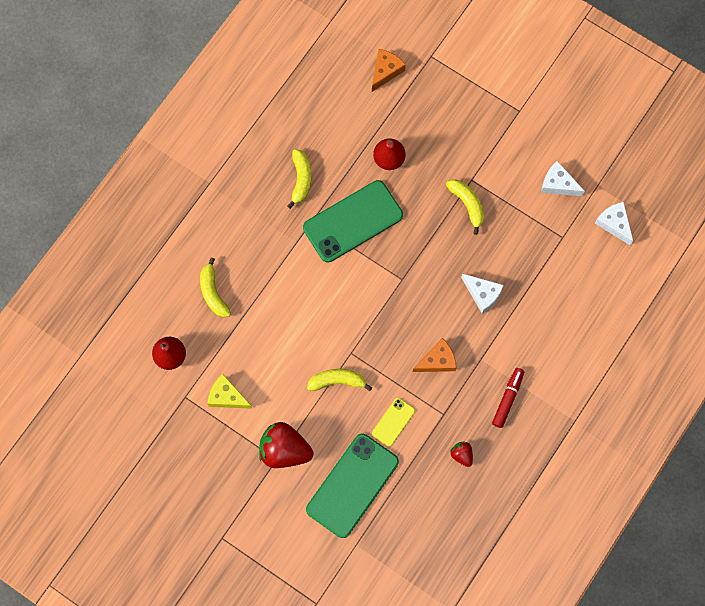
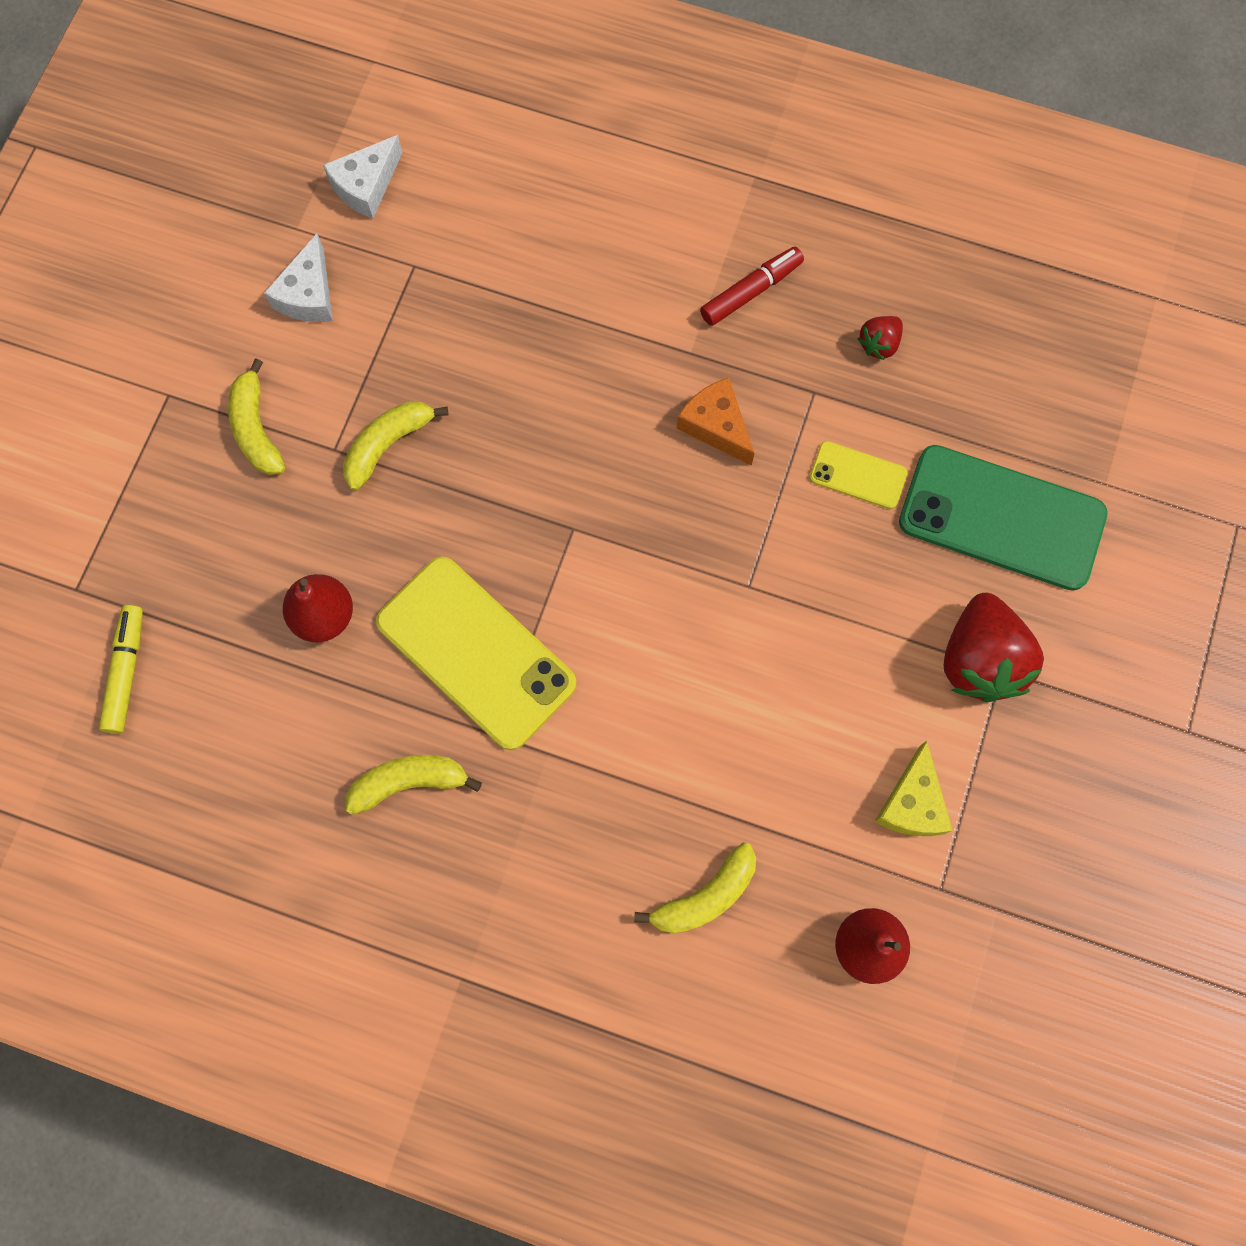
camera: 105 degrees left, 0 degrees up
(337, 381) = (813, 597): yellow banana -> yellow banana (256, 428)
(353, 221) = (476, 652): green phone -> yellow phone
(385, 71) = (126, 672): orange cheese -> yellow marker
(482, 294) = (563, 377): white cheese -> none
(507, 399) = (750, 291): red marker -> red marker turned 135 degrees clockwise

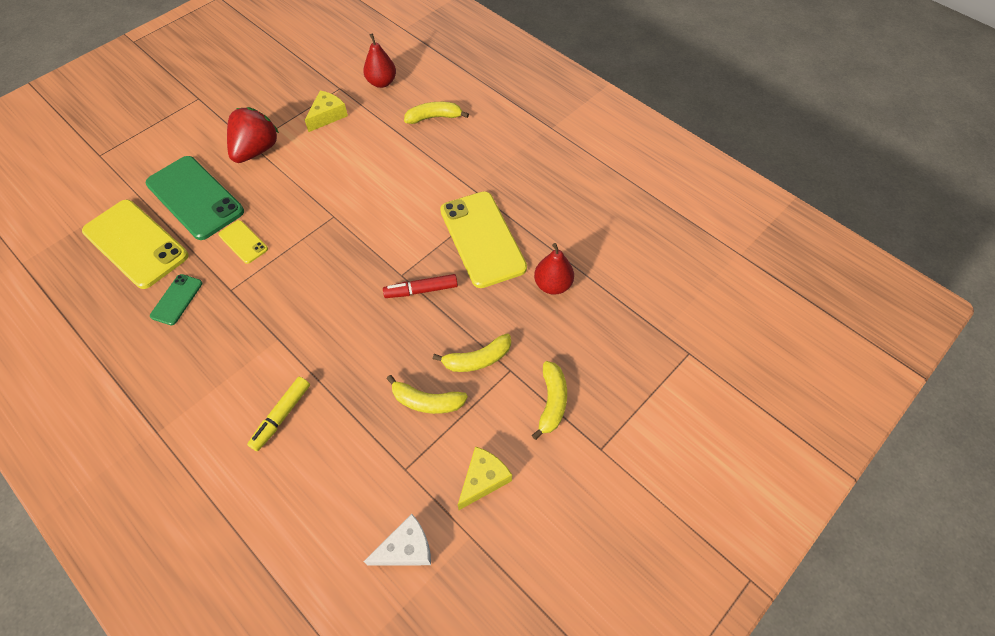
camera: 155 degrees left, 15 degrees down
(126, 672) = (670, 299): yellow marker -> yellow marker (282, 416)
(308, 294) = (483, 479): white cheese -> yellow cheese
(409, 782) = (541, 200): yellow banana -> yellow banana (427, 401)
(716, 426) = (293, 294): orange cheese -> none
(750, 291) = (218, 359): red marker -> red marker (421, 290)
(879, 344) = (177, 299): red strawberry -> green phone
(1019, 399) = (135, 244): none -> yellow phone

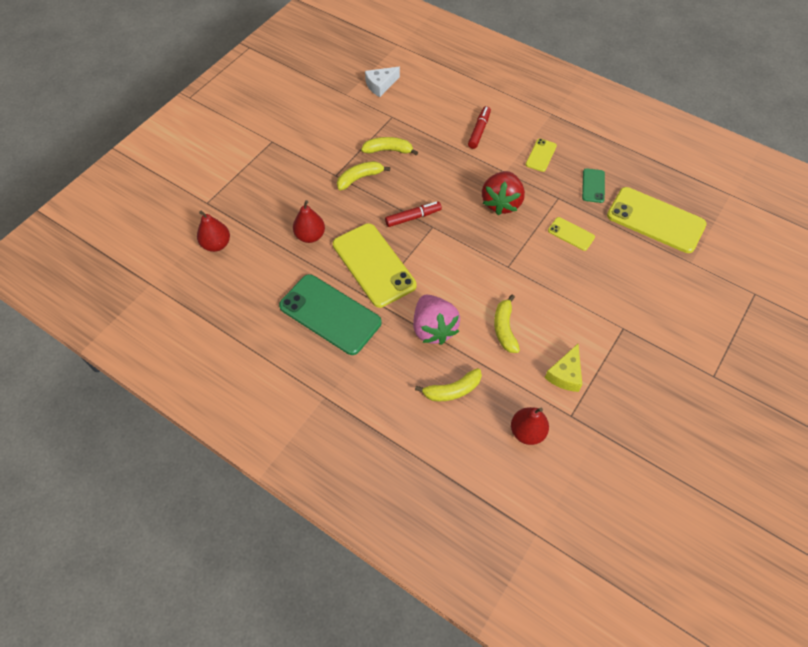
camera: 170 degrees right, 0 degrees up
(195, 197) = (636, 265): green phone -> green phone (330, 314)
(216, 357) = (541, 155): none -> yellow phone
(256, 150) = (613, 321): red strawberry -> red strawberry (501, 203)
(282, 416) = (479, 131): yellow marker -> red marker
(435, 167) = (433, 328): none -> pink strawberry
(483, 479) = (343, 118): yellow cheese -> none
(552, 402) = (305, 161): yellow banana -> yellow banana (504, 328)
(669, 290) = (216, 244): none -> red pear

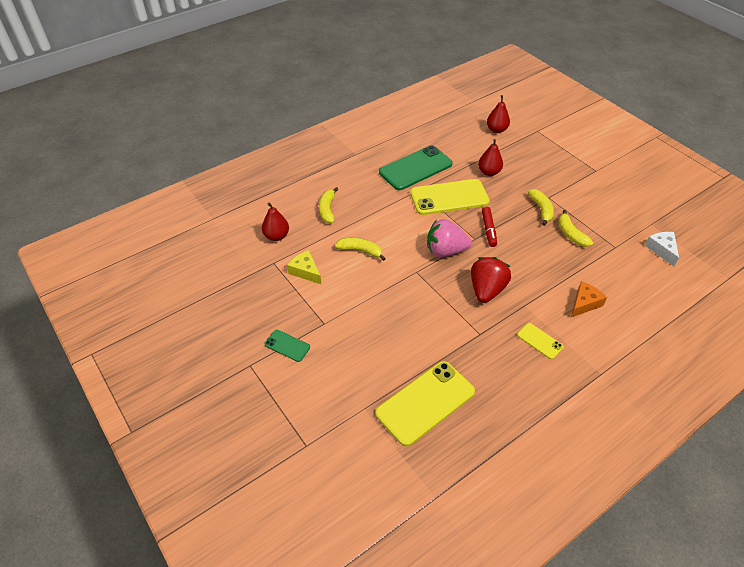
camera: 110 degrees right, 10 degrees down
(388, 150) = (571, 234): yellow banana -> yellow banana turned 135 degrees clockwise
(433, 328) = (380, 213): pink strawberry -> pink strawberry (445, 251)
(479, 131) = (584, 303): red marker -> orange cheese
(501, 203) = (486, 290): red strawberry -> red strawberry turned 75 degrees clockwise
(571, 234) = (434, 326): yellow phone -> none
(593, 186) = (487, 368): green phone -> green phone (287, 345)

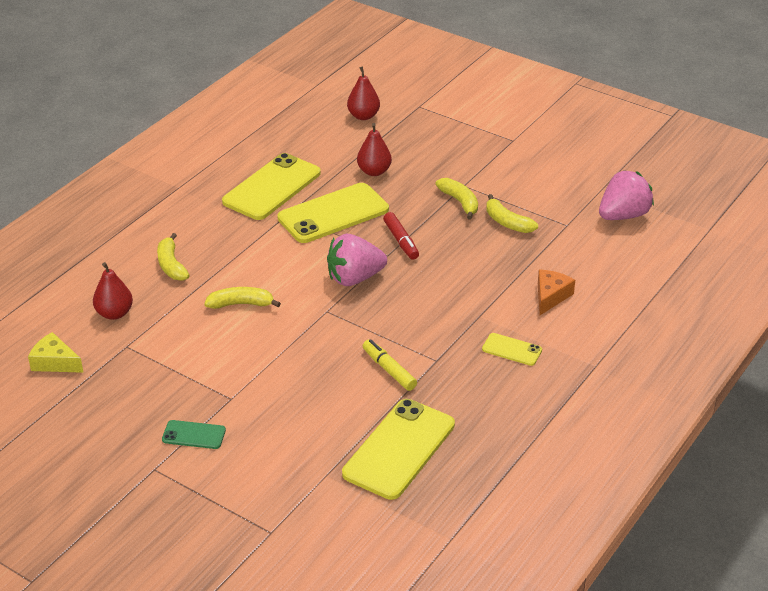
camera: 20 degrees left, 10 degrees down
(305, 271) = (176, 345): yellow cheese -> yellow cheese (55, 362)
(415, 168) = (272, 187): green phone -> yellow phone
(442, 332) = (389, 370): none -> yellow marker
(486, 290) = (425, 310): red strawberry -> none
(662, 250) = (623, 215): white cheese -> pink strawberry

